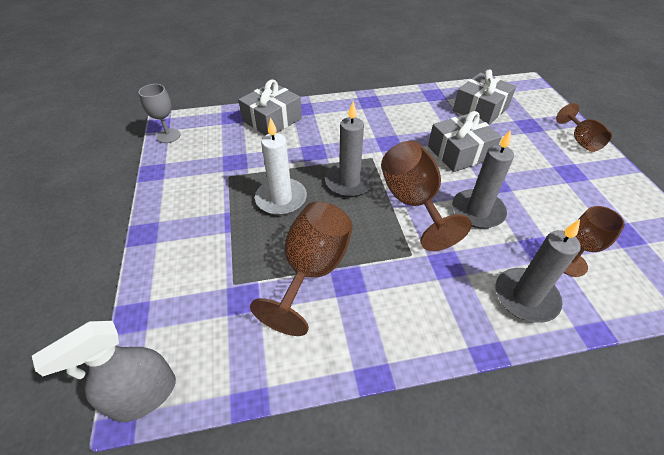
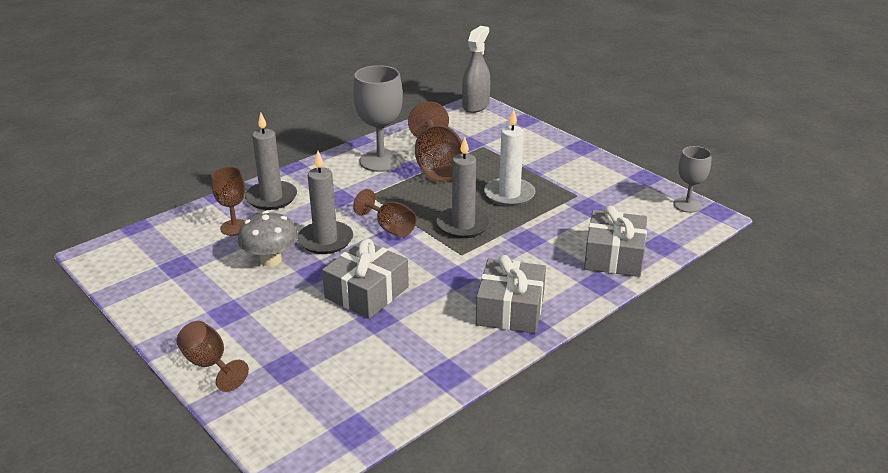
camera: 150 degrees right, 15 degrees down
(369, 311) = (381, 161): none -> grey goblet
(413, 203) = (390, 228): brown goblet -> brown goblet, size x0.59
(480, 109) = (364, 370): grey gift -> grey gift (510, 309)
(533, 208) = (271, 260): none -> grey mushroom

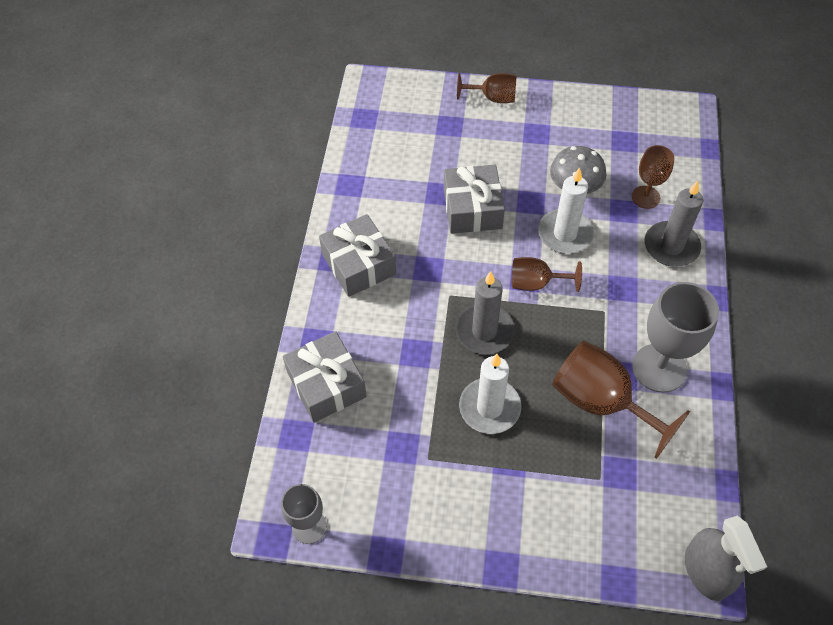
camera: 140 degrees right, 25 degrees up
(325, 240) = (565, 234): grey candle -> white candle

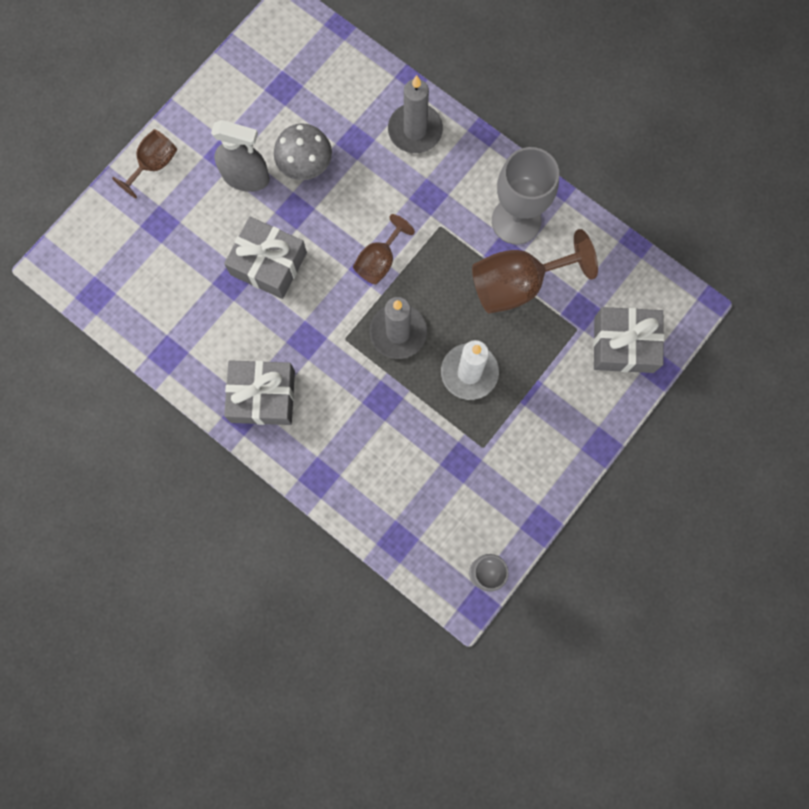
camera: 60 degrees left, 20 degrees up
(326, 384) = (366, 491): grey gift -> grey gift (624, 345)
(565, 234) = (346, 205): white candle -> none
(645, 197) = (354, 114): brown goblet -> none
(706, 571) = (687, 304): grey spray bottle -> grey spray bottle (246, 177)

